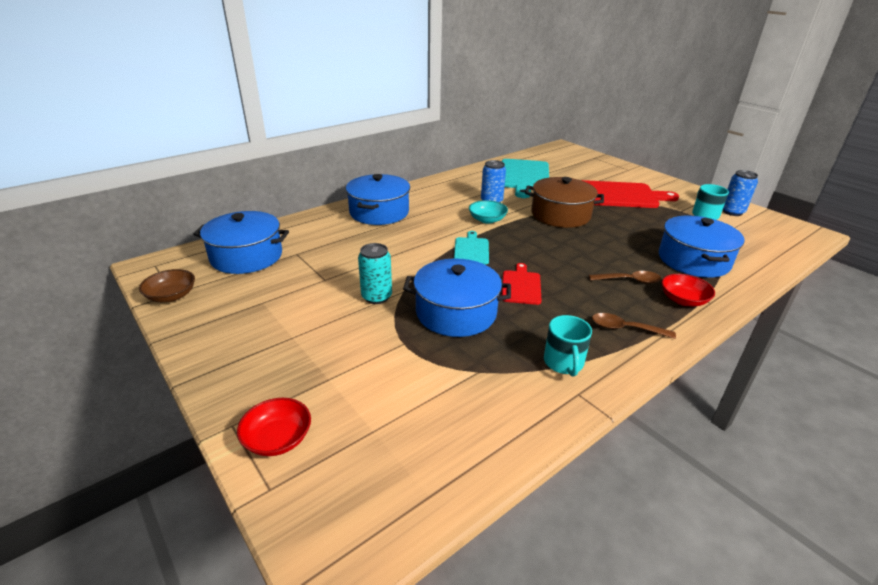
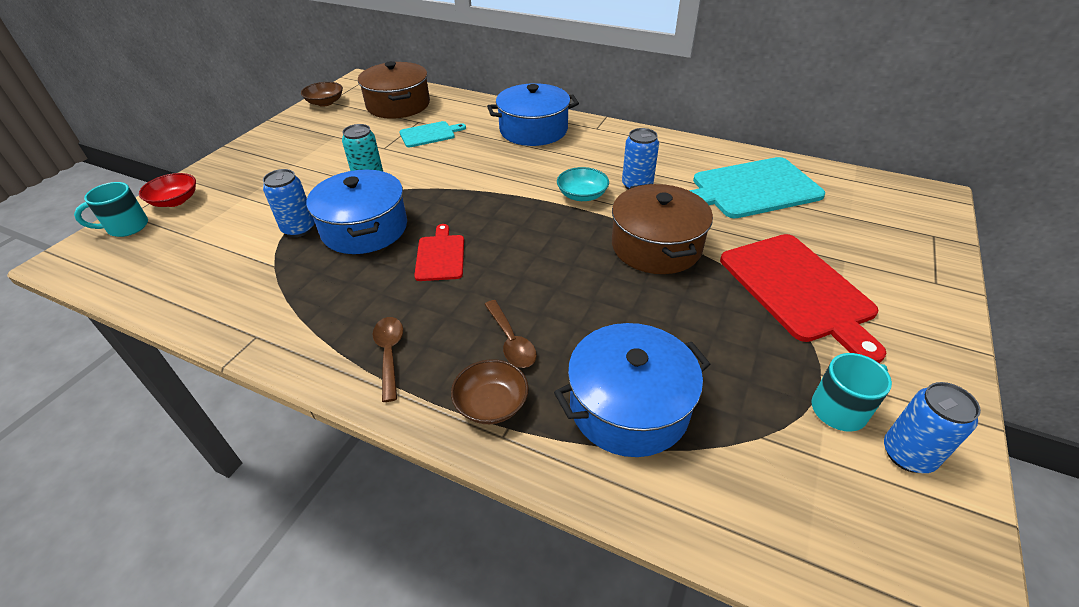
camera: 65 degrees right, 10 degrees up
(246, 256) = (398, 105): blue pot -> brown pot
(426, 349) = (299, 229): none -> blue can
(471, 250) = (497, 204): turquoise cutting board -> turquoise cutting board (429, 134)
(521, 286) = (440, 256): red cutting board -> red cutting board turned 75 degrees counterclockwise
(564, 363) = (303, 317): turquoise mug -> turquoise mug (126, 227)
(683, 300) = (491, 404): red bowl -> brown bowl

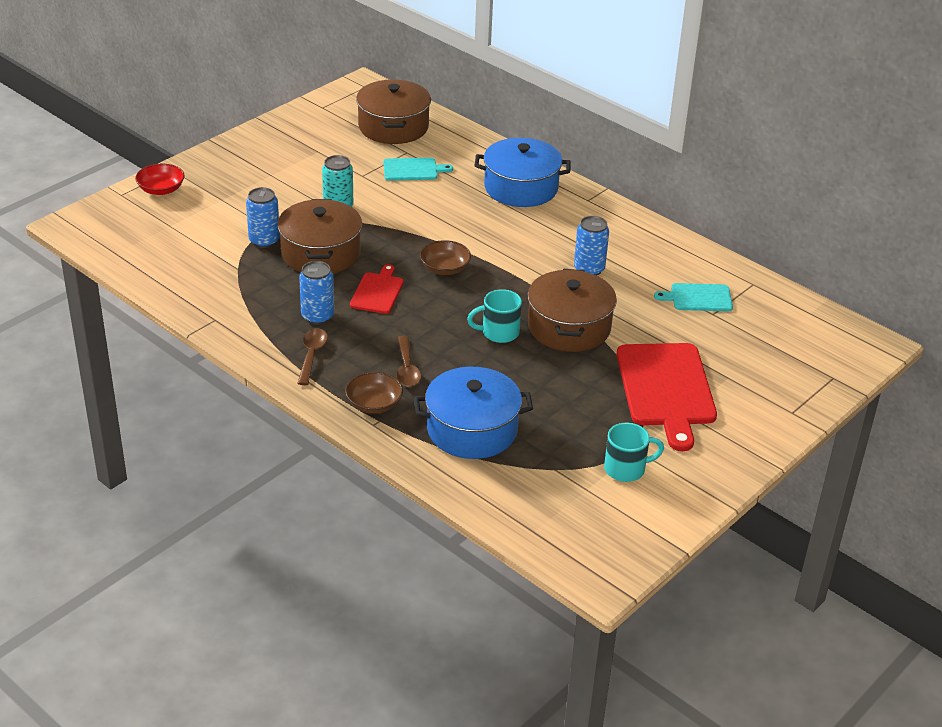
camera: 15 degrees right, 5 degrees down
(126, 227) = (119, 206): turquoise mug -> turquoise mug (498, 333)
(325, 102) = (318, 108): brown bowl -> brown bowl (445, 268)
(365, 228) = (321, 253): blue pot -> brown pot
(582, 195) = (530, 267): turquoise bowl -> none
(751, 189) = (698, 298): turquoise cutting board -> turquoise cutting board, size x0.53
(907, 454) = (650, 503): blue can -> blue can (317, 316)

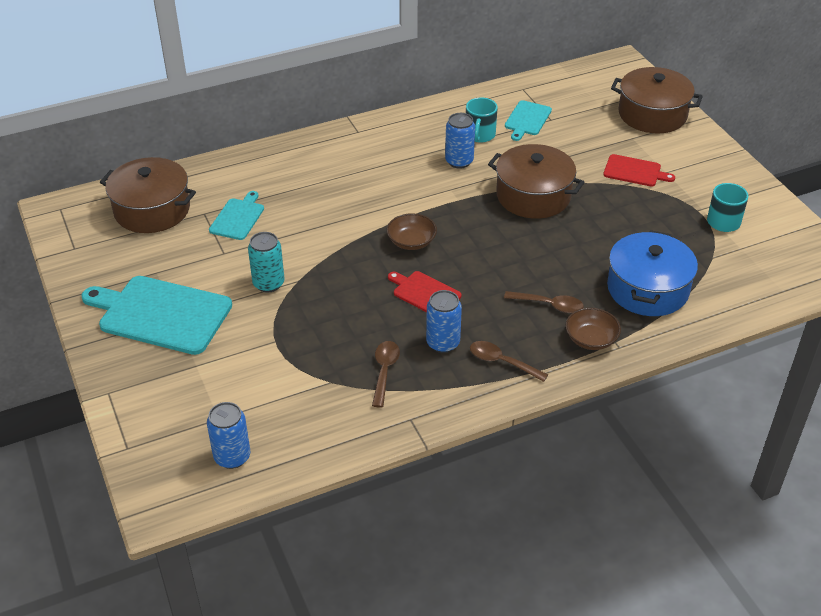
camera: 65 degrees left, 5 degrees up
(161, 189) = (141, 411): red bowl -> none
(264, 241) = (293, 350): blue can -> blue can (232, 457)
(264, 293) = (384, 371): none -> brown spoon
(270, 167) = (161, 314): none -> turquoise cutting board
(321, 253) = (340, 315): brown pot -> brown pot (652, 114)
(498, 333) = (522, 236): turquoise mug -> turquoise mug (479, 135)
(521, 188) = (314, 162): blue pot -> none
(666, 389) = (634, 171): red cutting board -> red cutting board, size x0.53

